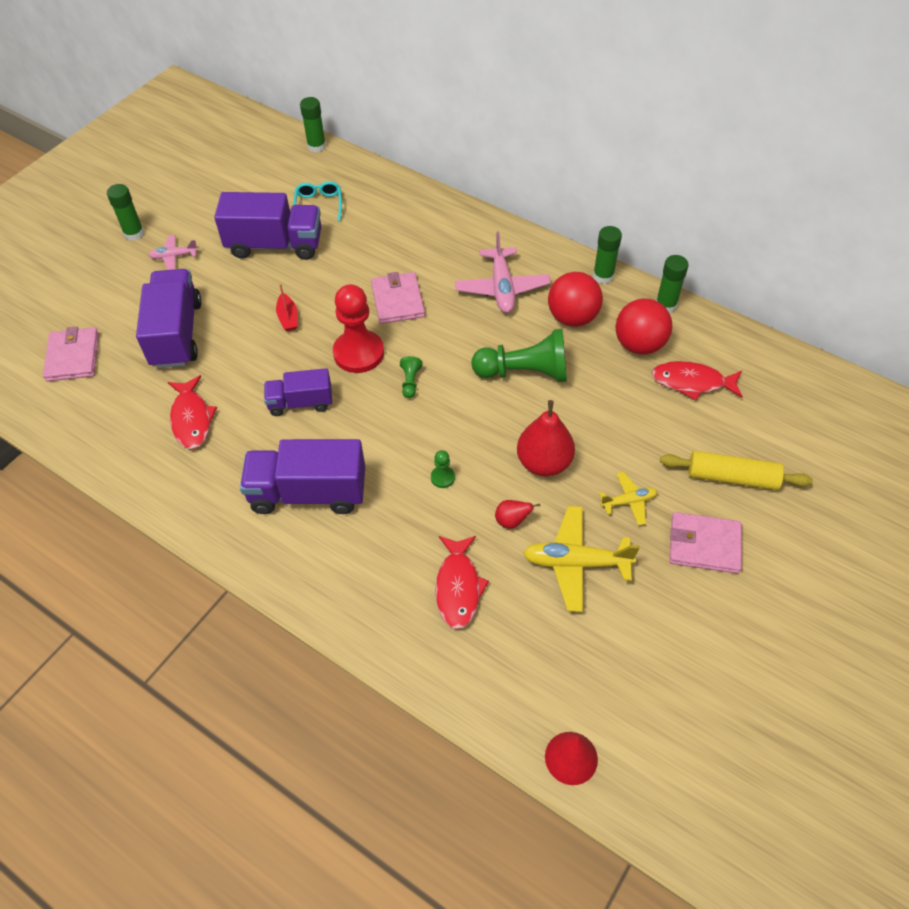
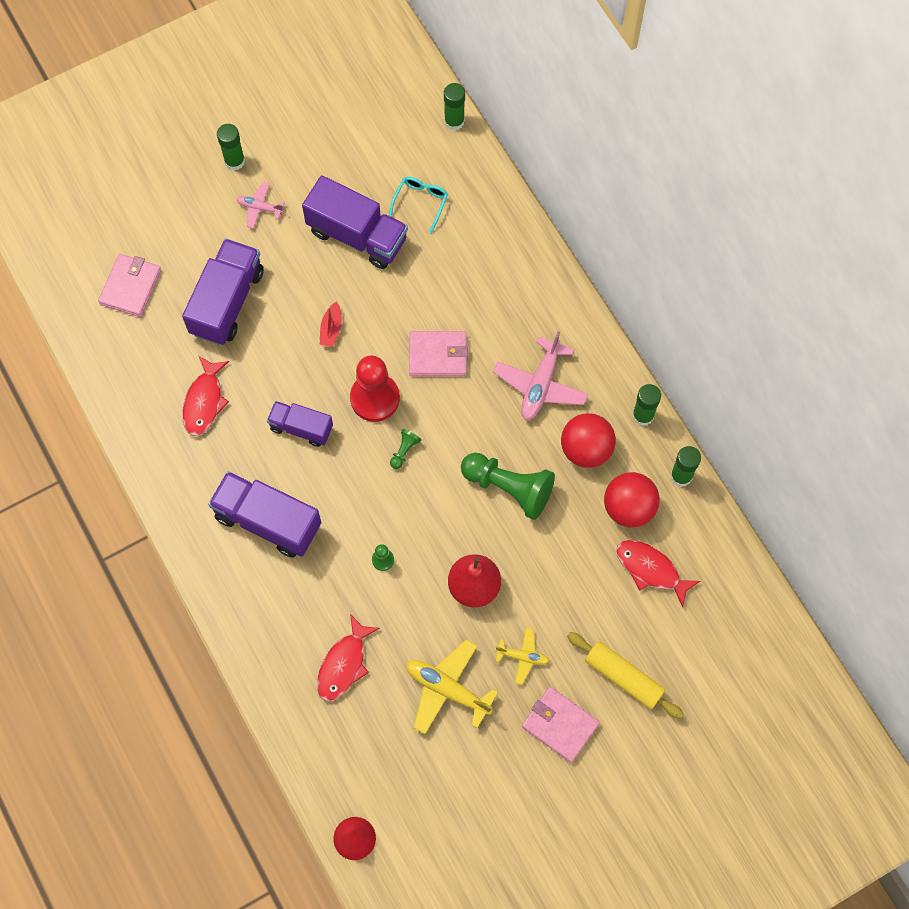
camera: 25 degrees right, 15 degrees up
(398, 300) = (438, 355): pink wallet -> pink wallet turned 75 degrees clockwise
(512, 521) = (417, 627): red pear -> none

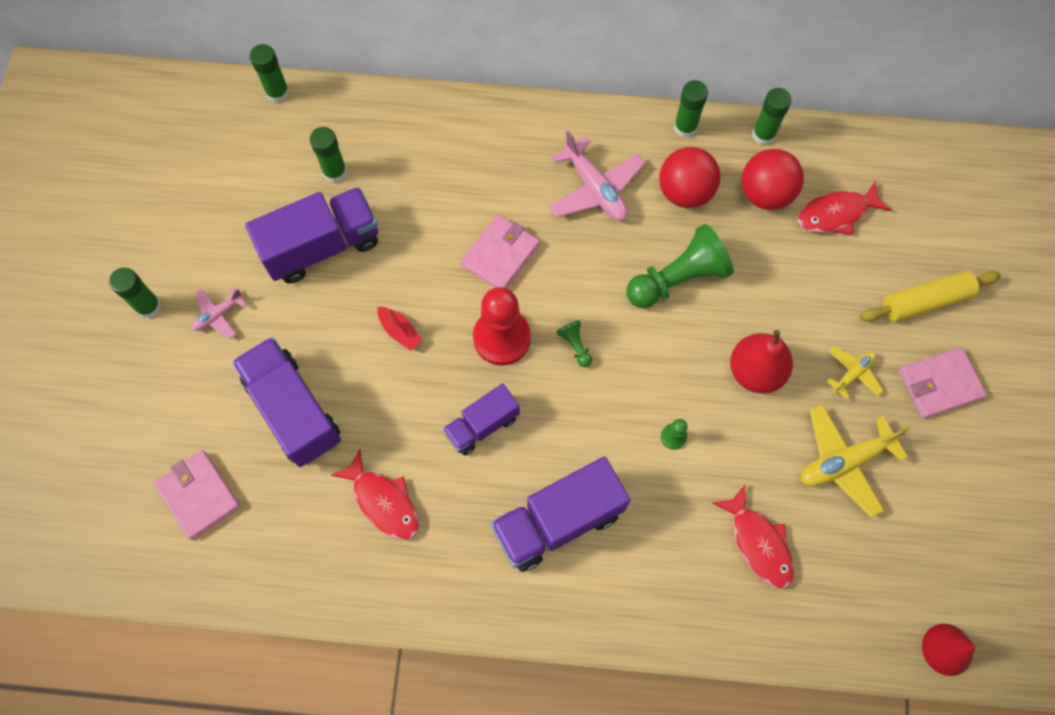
camera: 55 degrees left, 0 degrees up
(420, 203) = (335, 172): turquoise glasses -> green glue stick

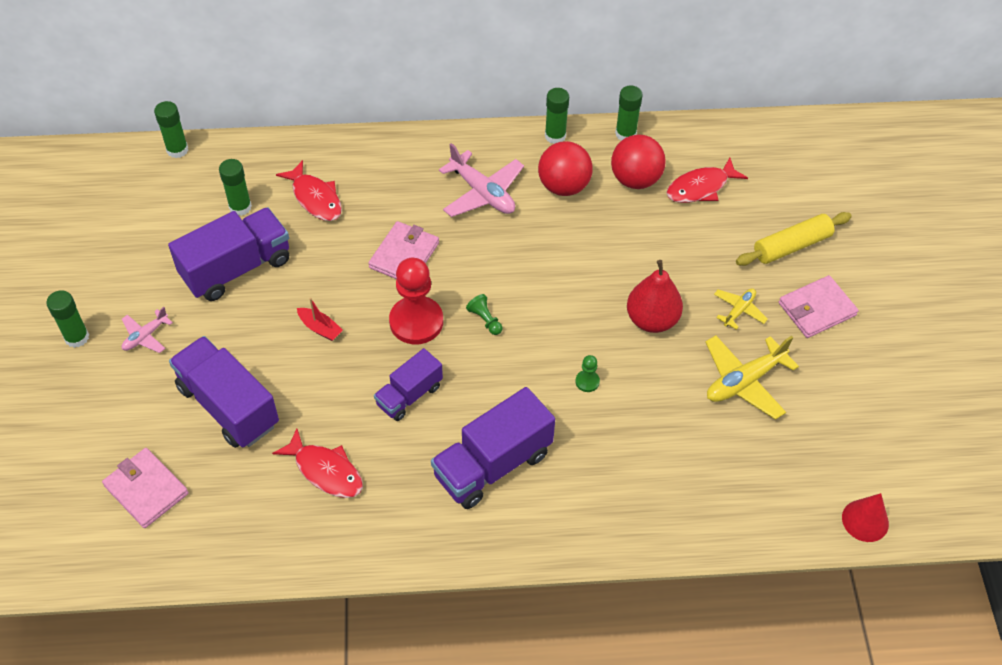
camera: 10 degrees left, 15 degrees down
(678, 279) = (569, 255): green pawn -> none
(758, 543) = (679, 458): red fish -> red fish (315, 198)

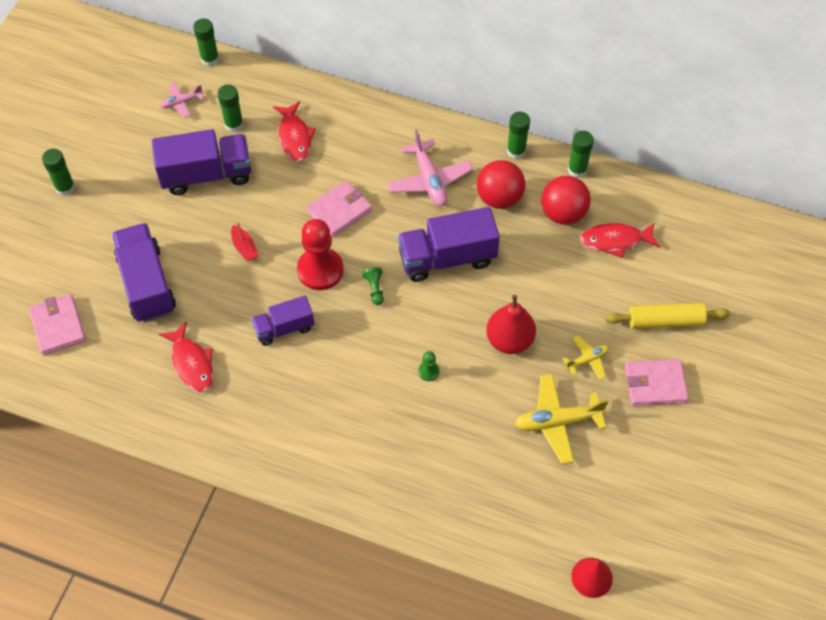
camera: 25 degrees right, 5 degrees up
(145, 336) = (114, 205): pink plane -> pink plane (181, 102)
(492, 464) = (318, 409): purple truck -> purple truck (447, 258)

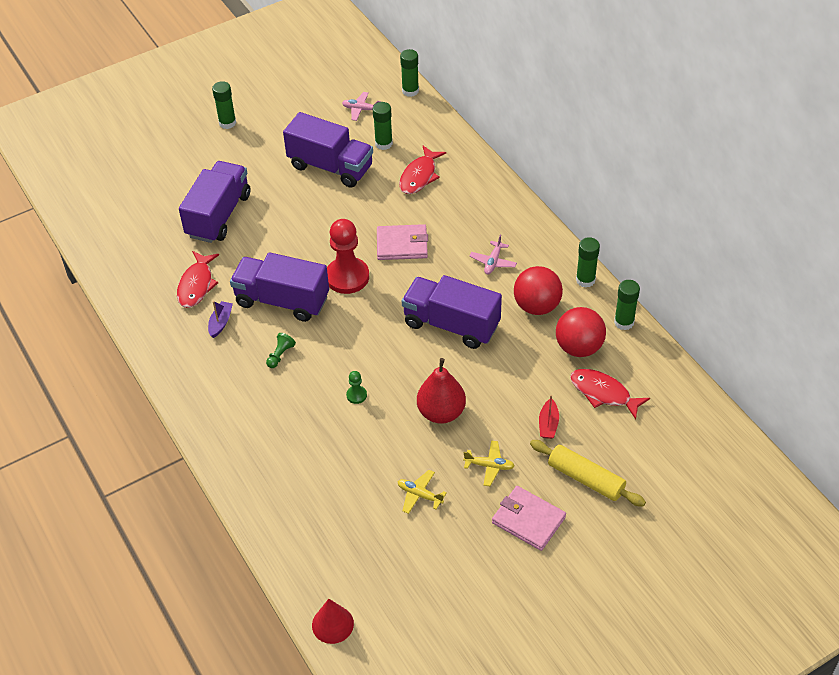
camera: 40 degrees right, 10 degrees down
(58, 326) = (136, 208): pink wallet -> none
(244, 247) = (308, 230): red boat -> red boat (548, 424)
(249, 384) = (220, 323): none -> purple boat
(284, 328) = (282, 301): purple truck -> purple truck, size x1.67
(375, 289) = (374, 313): green pawn -> green pawn (280, 355)
(429, 180) = (493, 262): pink plane -> pink plane, size x0.56
(557, 422) = (420, 495): yellow plane -> yellow plane, size x0.56

